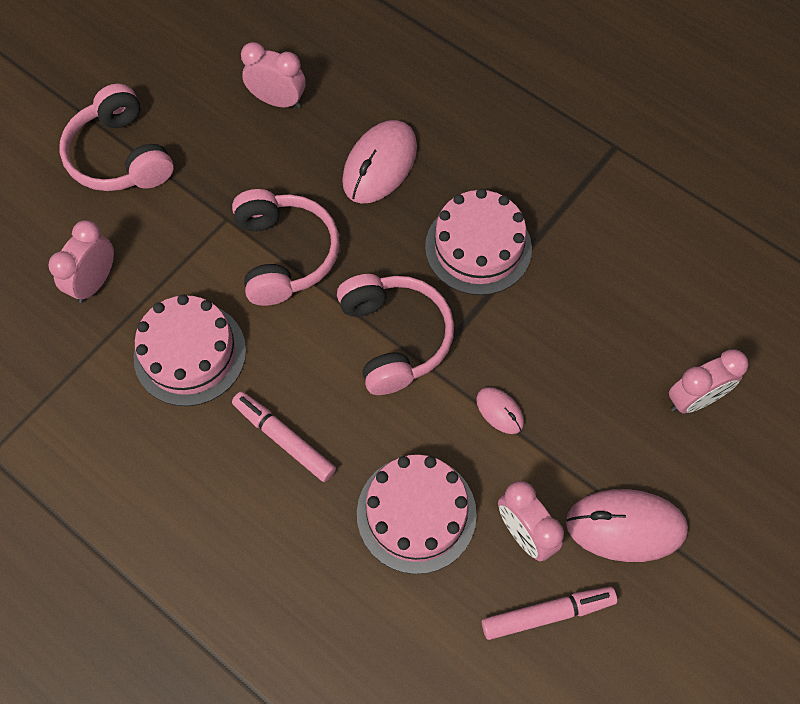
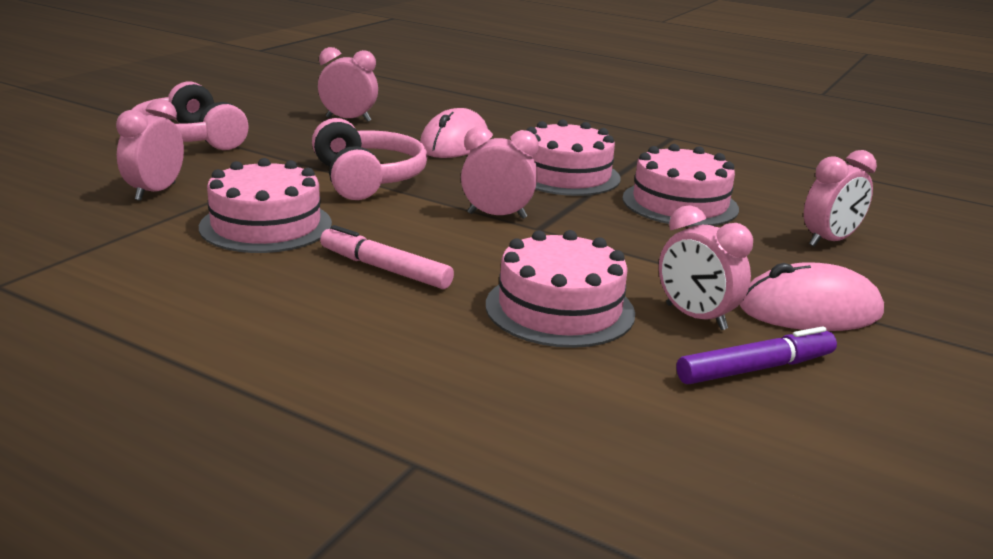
camera: 10 degrees left, 40 degrees down
(394, 338) = (497, 215): pink headphones -> pink clock
(500, 411) = (628, 250): pink mouse -> none
(546, 614) = (754, 369): pink marker -> purple marker
(575, 315) = (680, 203): none -> pink cake

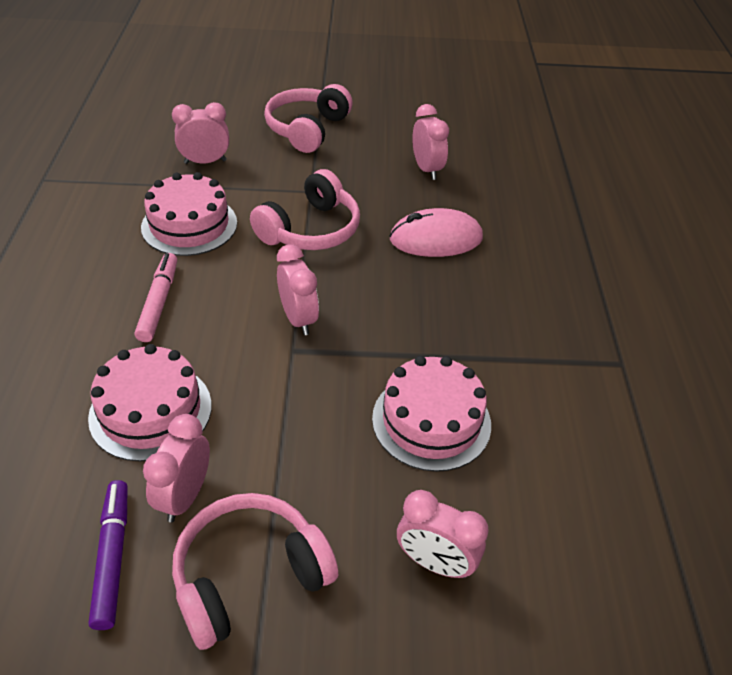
camera: 60 degrees right, 20 degrees up
(566, 175) = (427, 326): pink cake -> none
(754, 369) = (112, 558): purple marker -> purple marker turned 135 degrees counterclockwise
(810, 310) = (249, 576): pink mouse -> pink headphones

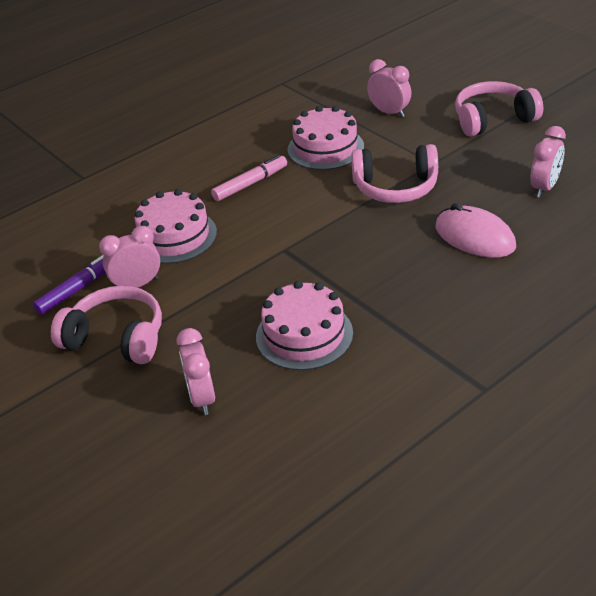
camera: 55 degrees right, 5 degrees down
(298, 319) = (311, 235): pink clock -> none

